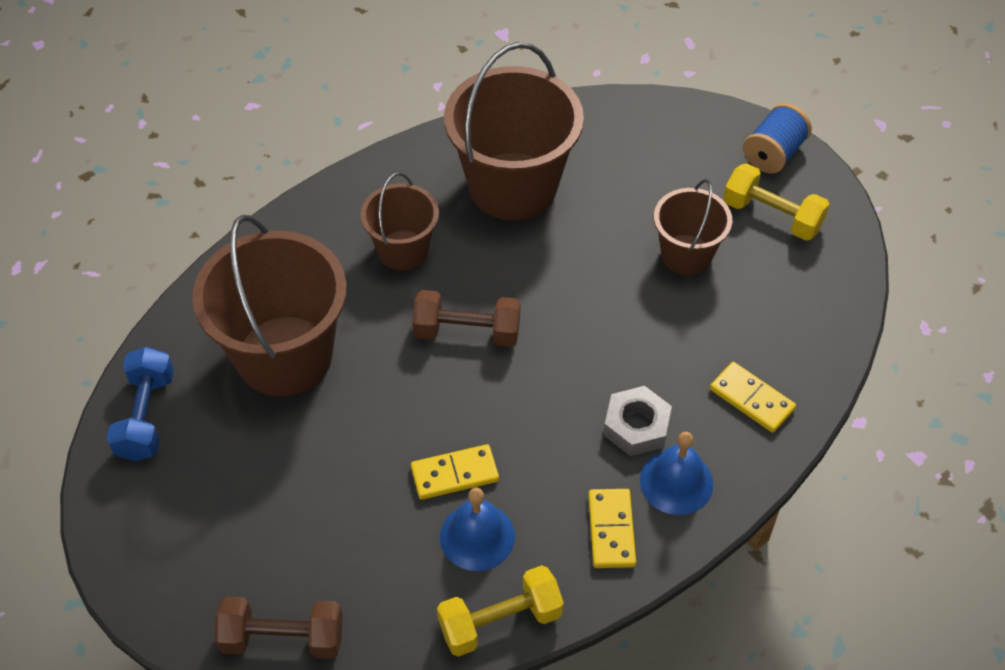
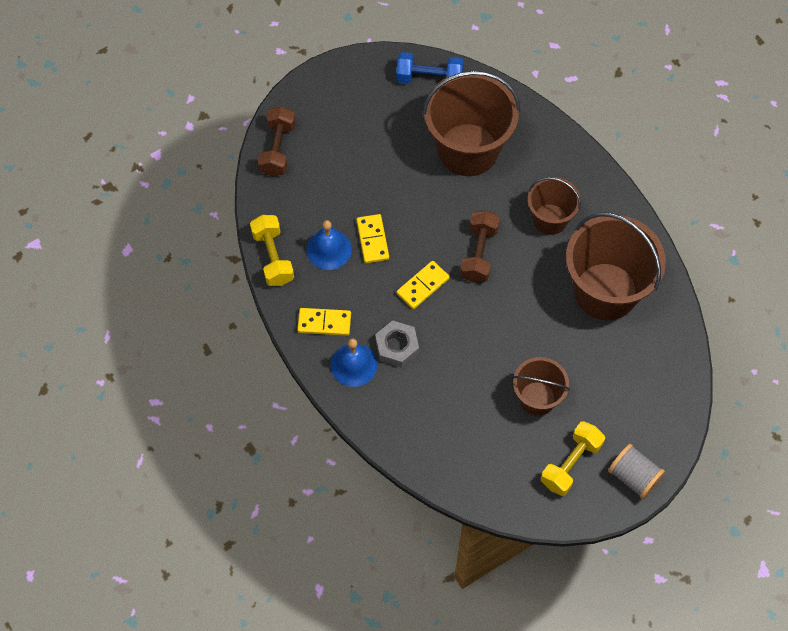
camera: 95 degrees right, 10 degrees up
(751, 399) = (411, 420): yellow domino -> yellow domino (422, 286)
(773, 154) = (633, 477): blue spool -> grey spool

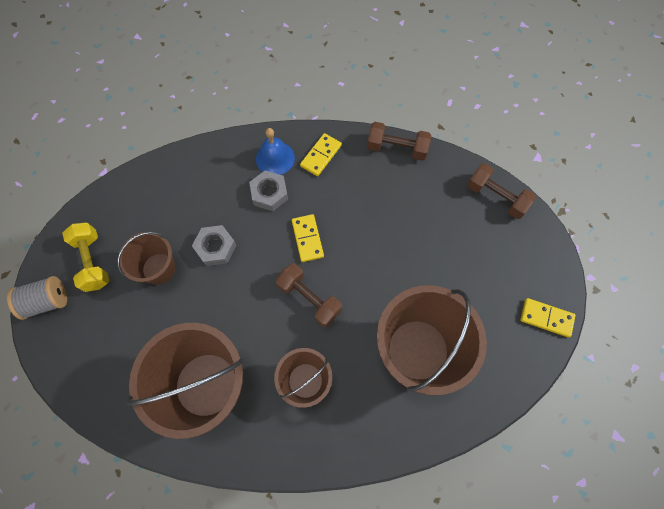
camera: 120 degrees right, 5 degrees up
(273, 257) = (396, 148): yellow dumbbell -> brown dumbbell
(329, 249) = (381, 189): blue bell -> none
(372, 240) = (371, 224): yellow domino -> yellow domino (546, 318)
(429, 78) = (513, 360): blue dumbbell -> none
(484, 361) = (216, 248): none -> grey nut

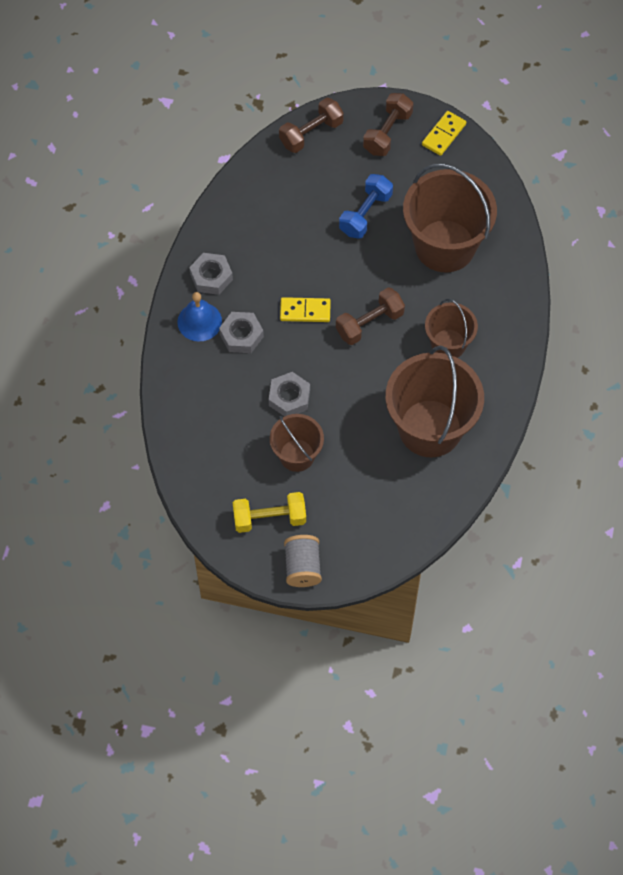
camera: 75 degrees left, 5 degrees down
(321, 156) = (211, 277): yellow domino -> grey nut
(396, 148) = (226, 204): brown dumbbell -> brown dumbbell (387, 133)
(427, 266) = (365, 214): none -> blue dumbbell

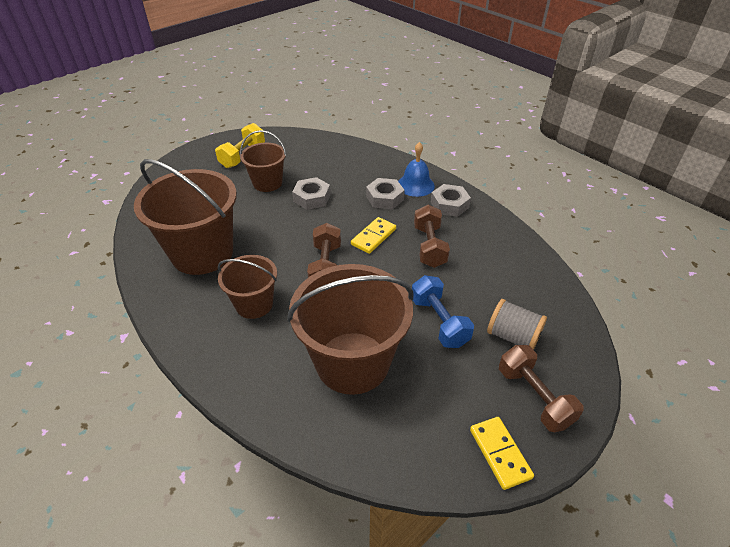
camera: 125 degrees right, 20 degrees down
(302, 567) = (197, 155): grey spool -> grey spool (513, 336)
(311, 133) = (568, 331): brown dumbbell -> brown dumbbell (429, 246)

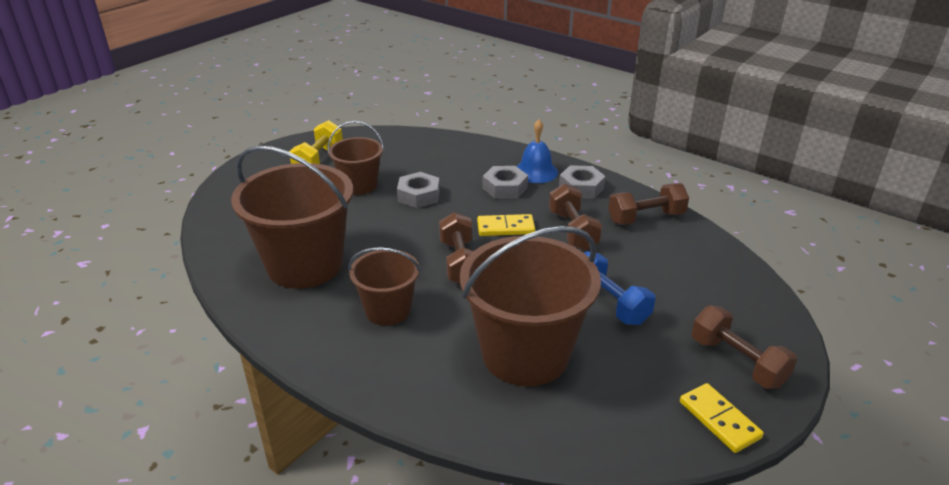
camera: 10 degrees left, 10 degrees down
(373, 237) = (505, 228): yellow domino -> yellow domino turned 60 degrees clockwise
(496, 241) = (646, 218): none -> brown dumbbell
(513, 336) = (695, 307): grey spool -> none

